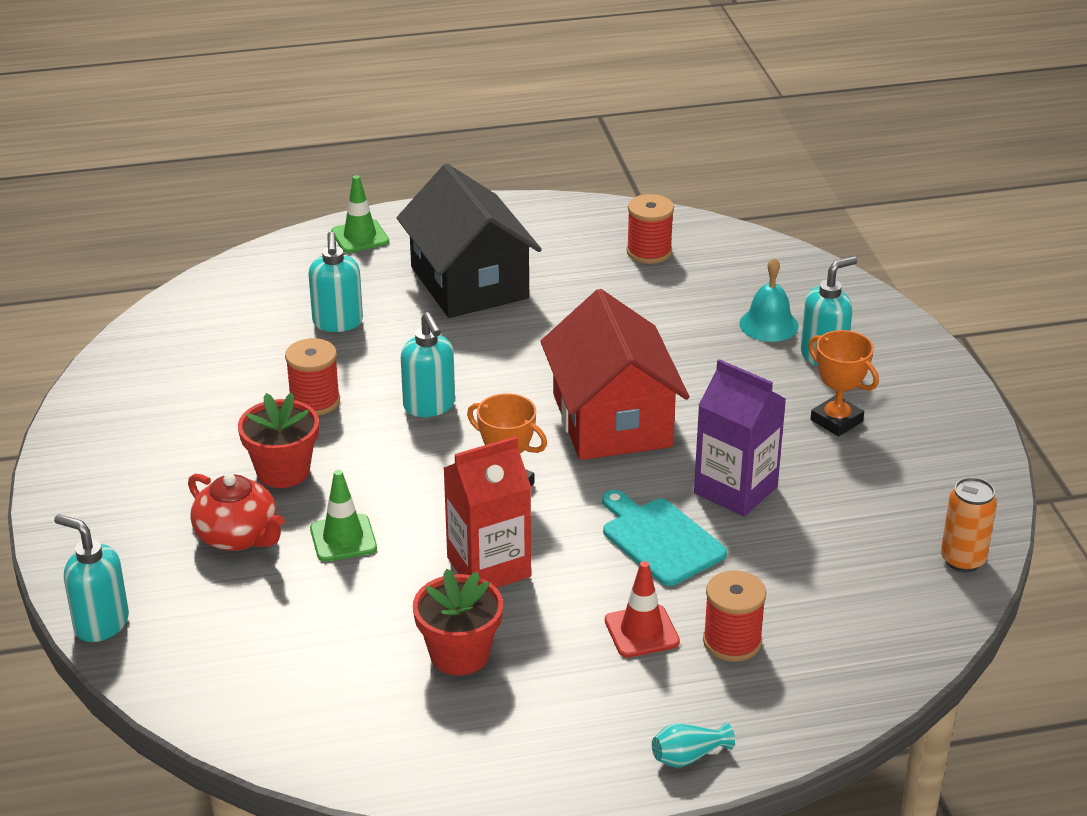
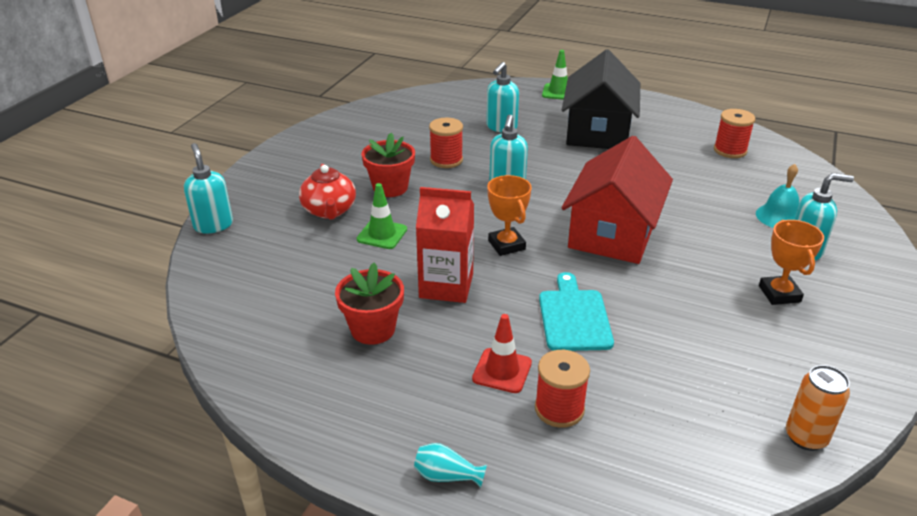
camera: 35 degrees right, 0 degrees up
(735, 490) = (659, 308): purple carton -> none

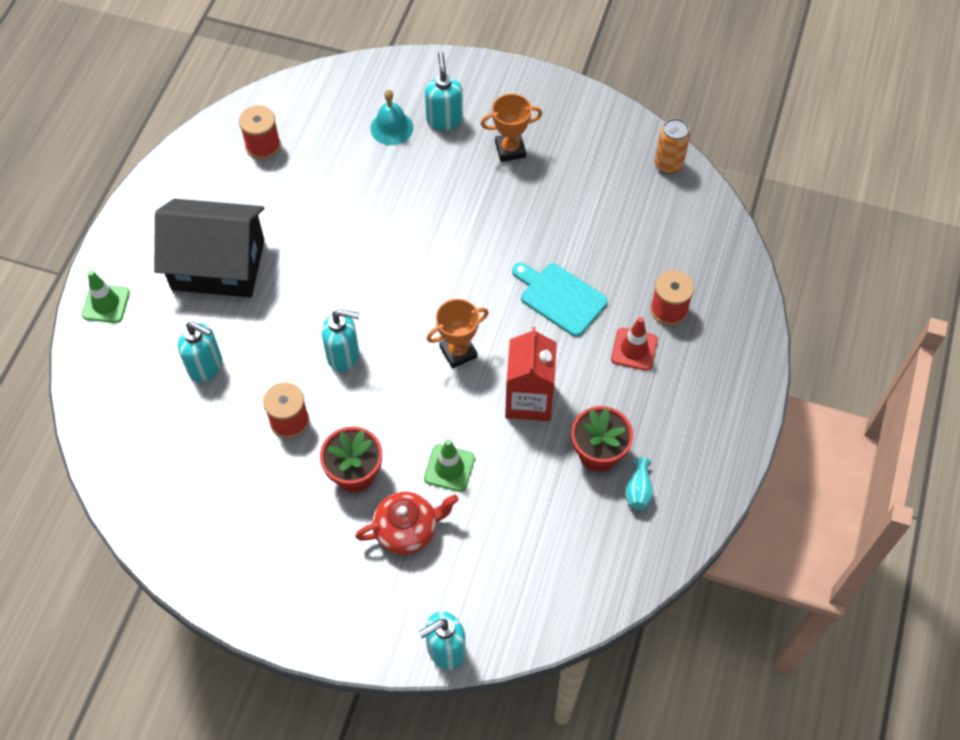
camera: 95 degrees left, 25 degrees up
(447, 476) = (746, 380): turquoise vase -> turquoise vase (638, 491)
(574, 317) = (560, 297): turquoise cutting board -> turquoise cutting board turned 45 degrees clockwise
(612, 233) = (430, 262): red house -> none

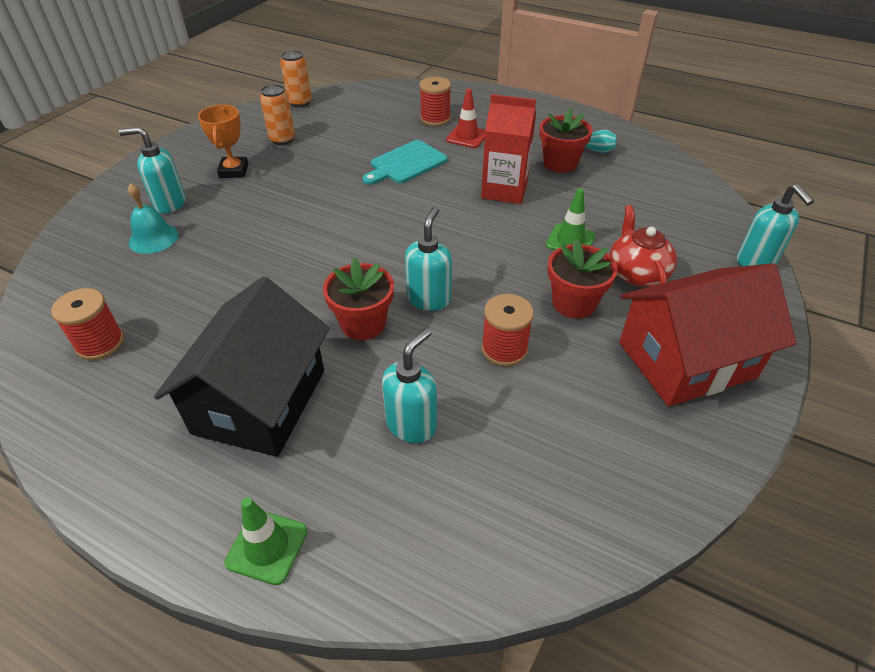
camera: 80 degrees left, 15 degrees down
(294, 566) = (686, 360): none -> red house
(306, 312) = (363, 324): none -> red flower pot
(458, 352) = (445, 223): orange trophy -> none
(581, 172) = (282, 139): none -> orange can

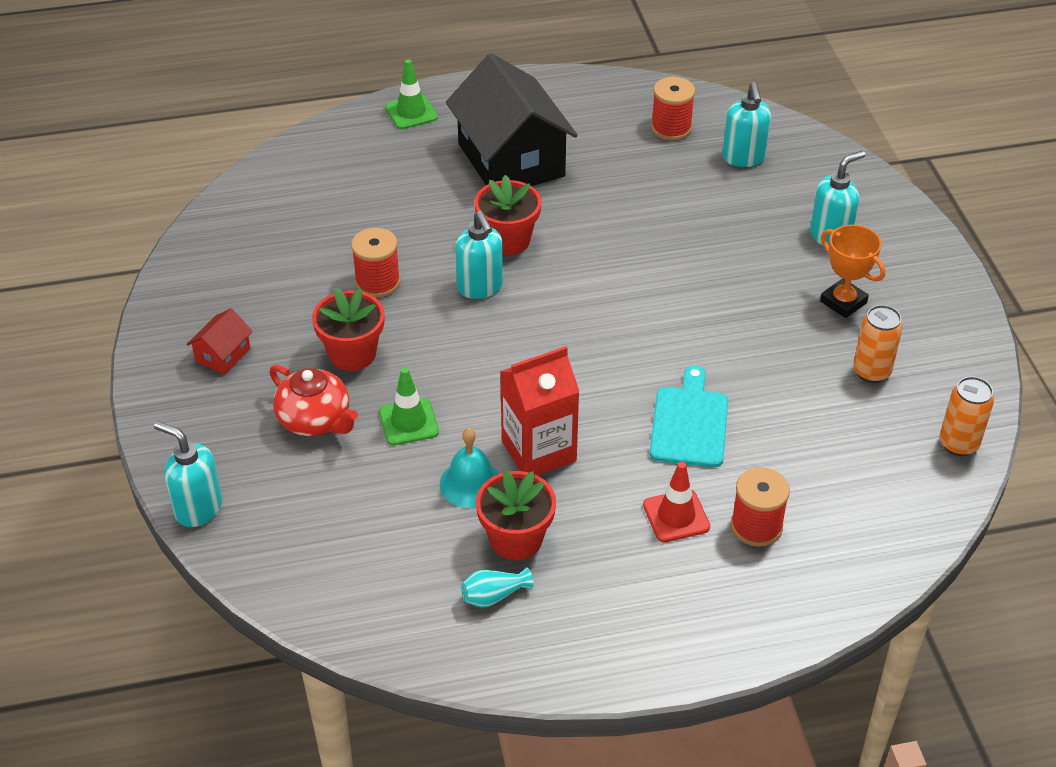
camera: 140 degrees right, 0 degrees up
(153, 238) = (780, 203): turquoise bell -> turquoise bell (470, 483)
(412, 424) = (395, 202): turquoise soap dispenser -> turquoise soap dispenser (743, 158)
(686, 360) = (223, 355): red house -> red house, size x0.42

